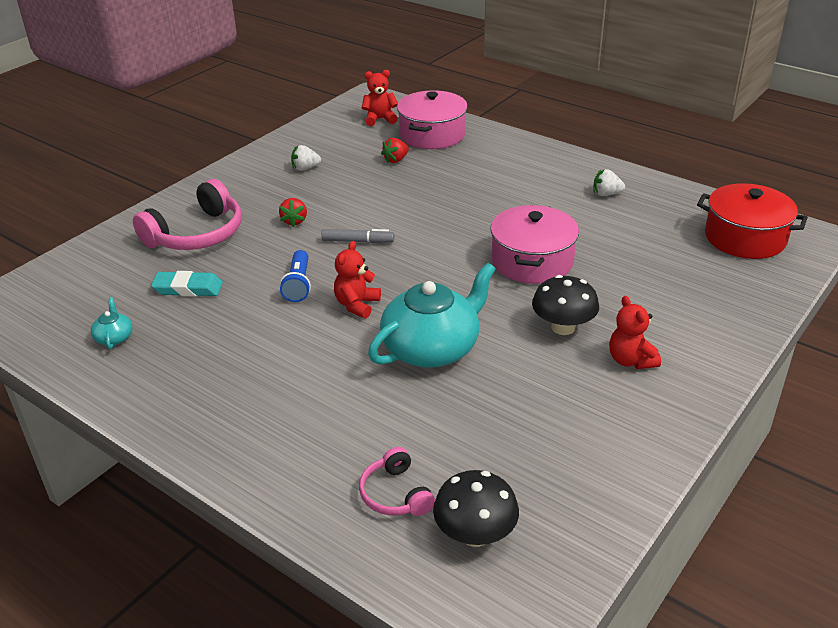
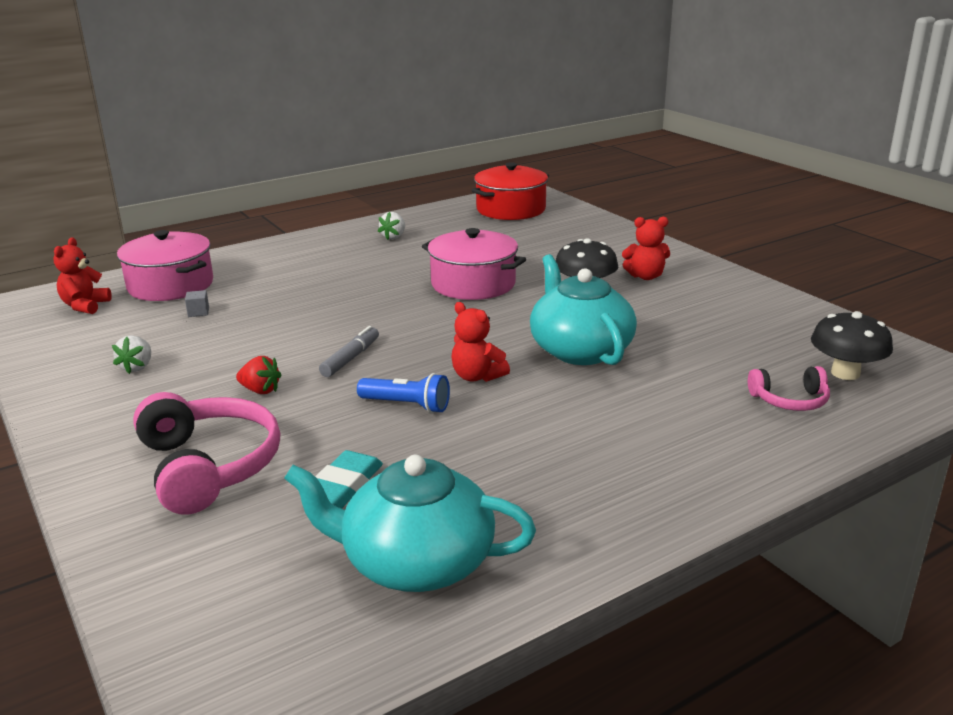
camera: 70 degrees left, 10 degrees down
(114, 337) = (415, 562): turquoise teapot -> turquoise teapot, size x2.38
(396, 160) = (198, 312): red strawberry -> grey cube

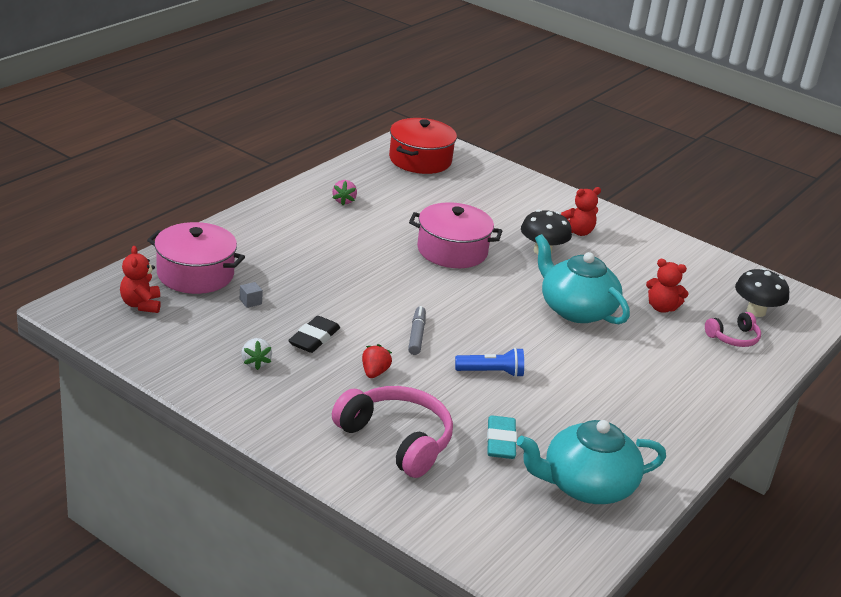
camera: 25 degrees left, 5 degrees up
(228, 350) = (314, 338): none -> black eraser
(260, 390) = (374, 372): red strawberry -> red strawberry turned 75 degrees counterclockwise
(394, 237) = (344, 201): white strawberry -> pink strawberry
(477, 376) = (521, 341): red teddy bear -> red teddy bear (661, 308)

